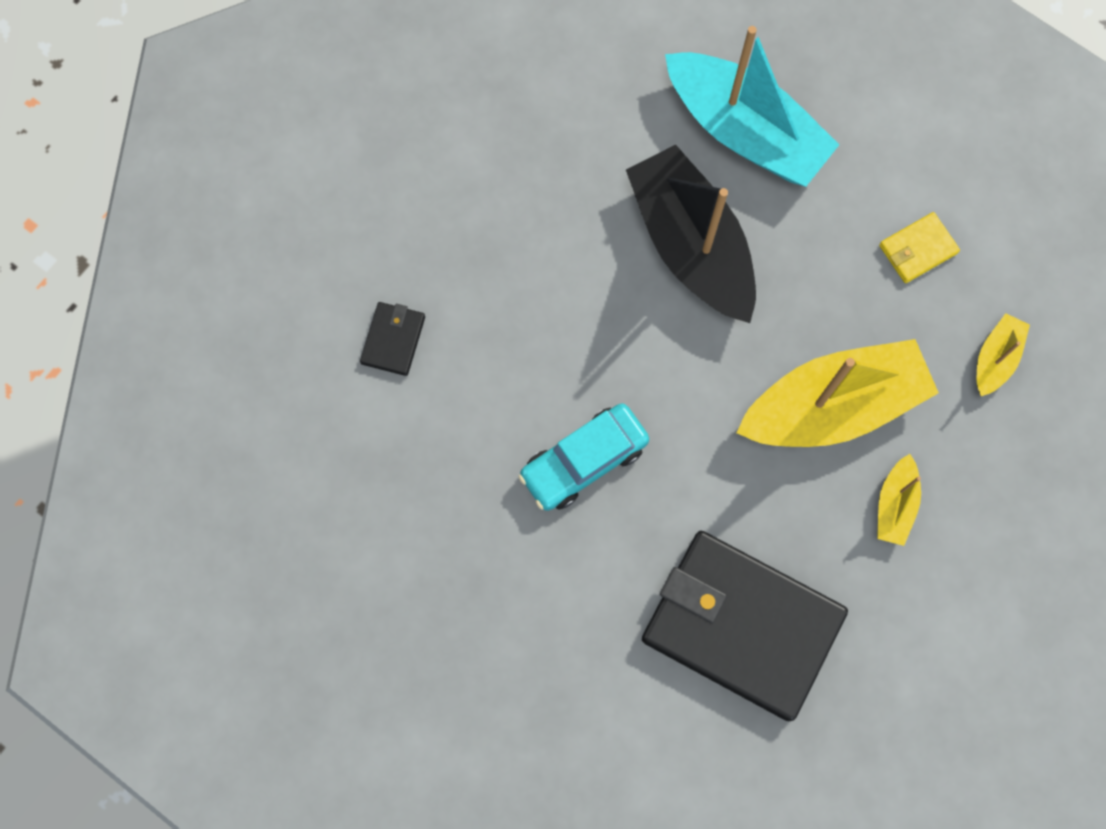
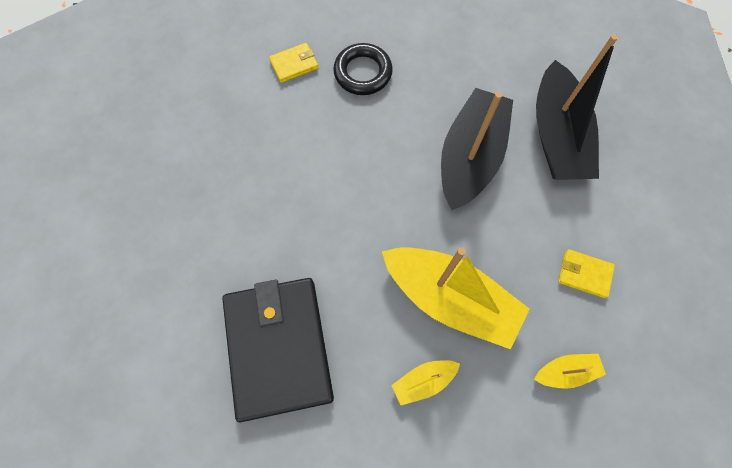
camera: 50 degrees right, 5 degrees down
(393, 340) = (294, 64): black wallet -> yellow wallet
(477, 269) = (363, 73): none -> black ring
(584, 461) = (305, 194): turquoise car -> none
(745, 131) = (556, 136): turquoise boat -> black boat

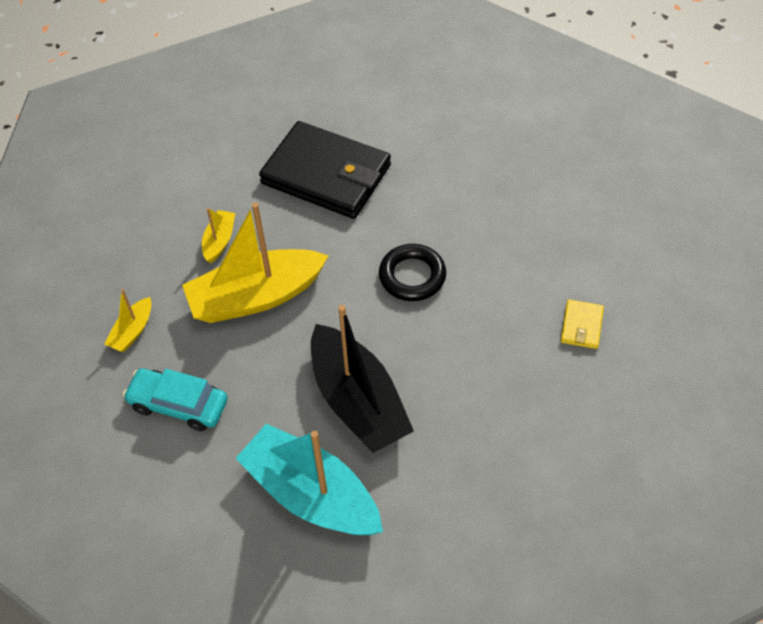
camera: 130 degrees right, 15 degrees down
(363, 73) = (525, 376): black ring -> black ring (412, 276)
(556, 136) = (311, 494): black boat -> turquoise boat
(584, 274) = (178, 405): yellow wallet -> turquoise car

